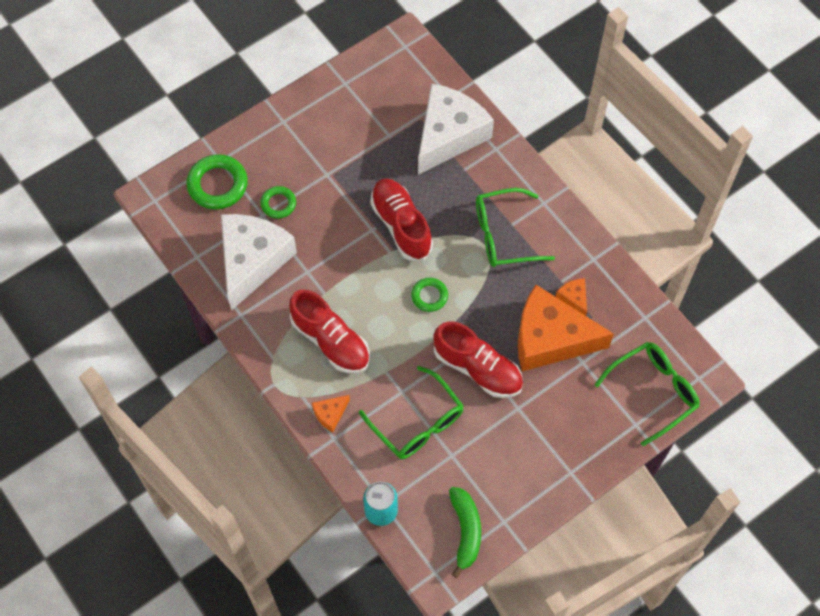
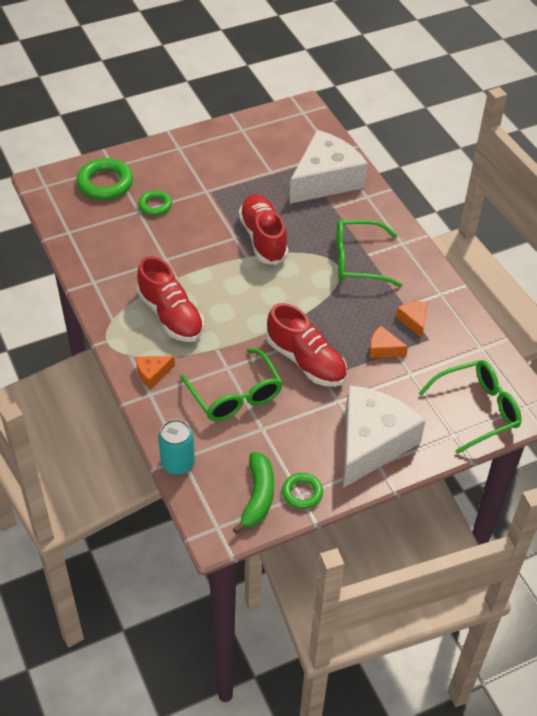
camera: 10 degrees right, 15 degrees down
(252, 261) = (117, 243): white cheese -> white cheese (371, 442)
(429, 296) = (275, 296): green ring -> green ring (302, 493)
(550, 338) = (383, 349): orange cheese -> orange cheese, size x0.41

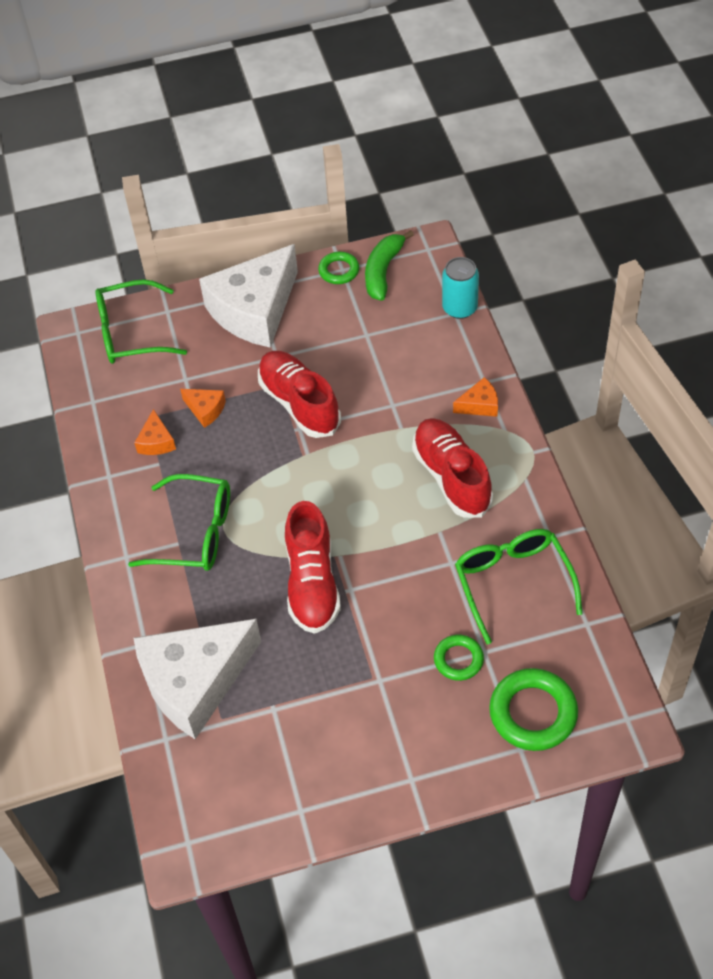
camera: 165 degrees left, 5 degrees up
(235, 396) = (388, 371): green glasses -> green glasses (513, 582)

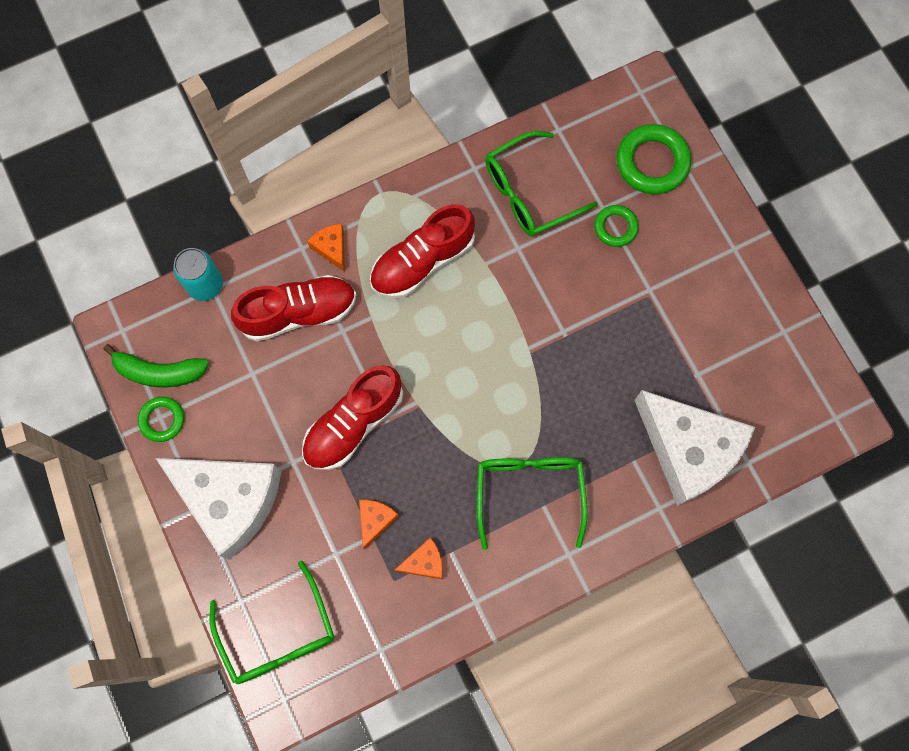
camera: 105 degrees left, 20 degrees up
(312, 583) = (563, 367): red shoe -> red shoe (298, 313)

